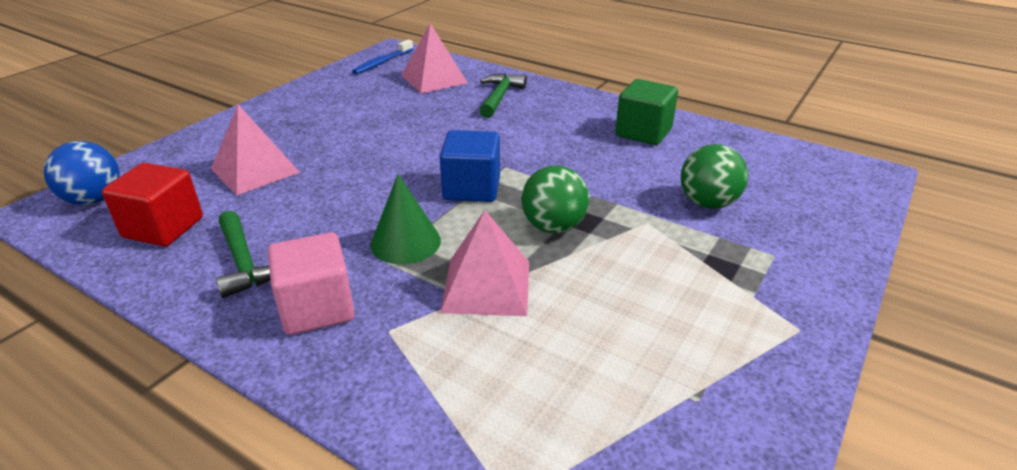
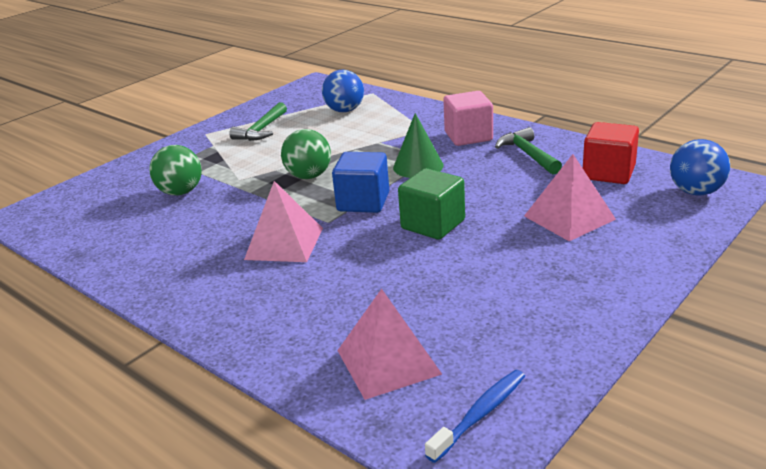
camera: 170 degrees left, 5 degrees down
(486, 286) = (366, 146): pink pyramid -> pink pyramid (284, 243)
(499, 97) = (300, 318): green hammer -> green hammer (261, 130)
(557, 408) = (345, 110): none -> blue ball
(643, 132) = (166, 258): green cube -> green cube (433, 224)

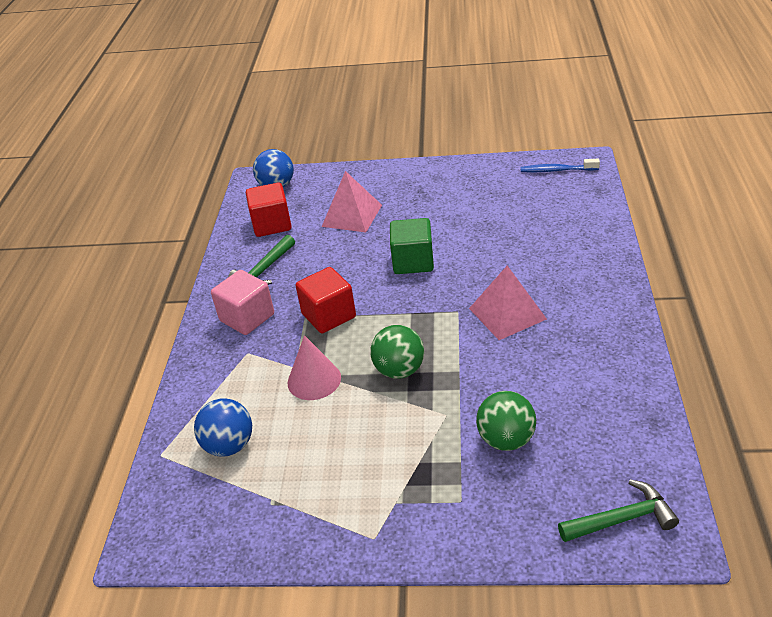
camera: 125 degrees left, 10 degrees up
(261, 130) = (327, 486): green hammer -> green hammer (622, 519)
(355, 145) = (314, 380): none -> pink cone
(363, 202) = (413, 311): blue cube -> none
(388, 361) = (559, 208): pink pyramid -> none
(418, 166) = (328, 315): green cone -> red cube

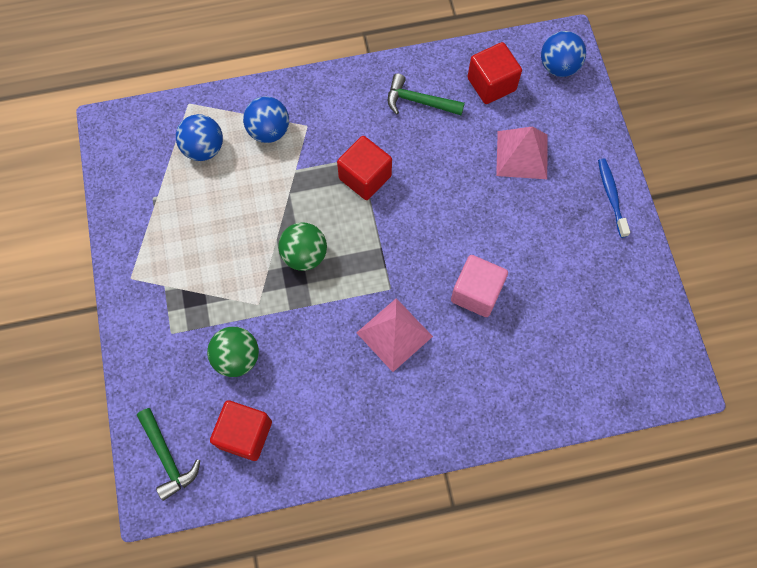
camera: 70 degrees right, 30 degrees up
(237, 384) = (269, 131): none -> blue ball
(247, 317) = (351, 110): pink cube -> pink cube (476, 293)
(314, 380) = (283, 189): pink cone -> none
(413, 262) = (456, 232): green cube -> none
(556, 170) = (655, 351): blue toothbrush -> blue toothbrush (611, 196)
(600, 441) = (245, 434): none -> red cube

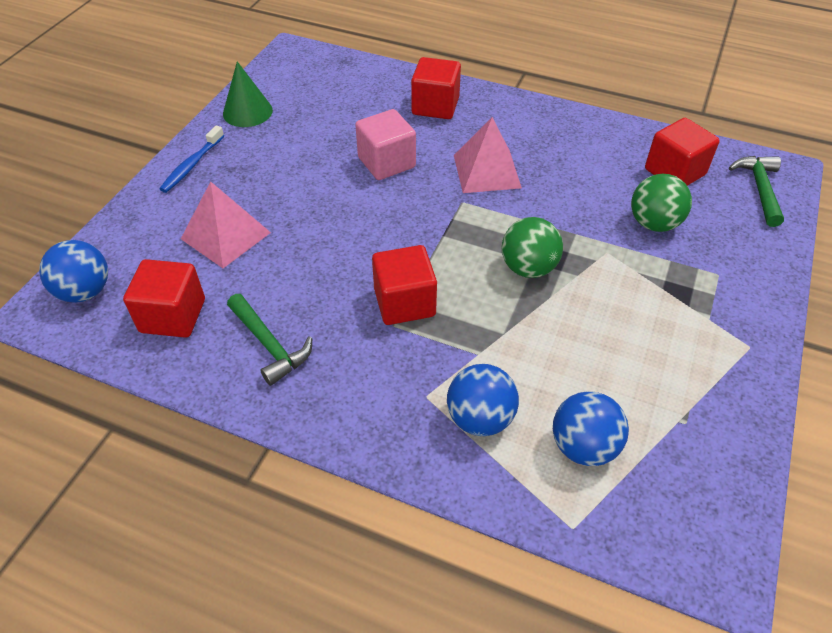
camera: 145 degrees left, 20 degrees down
(493, 390) = (435, 106): none -> red cube
(634, 277) = (247, 112): none -> green cone

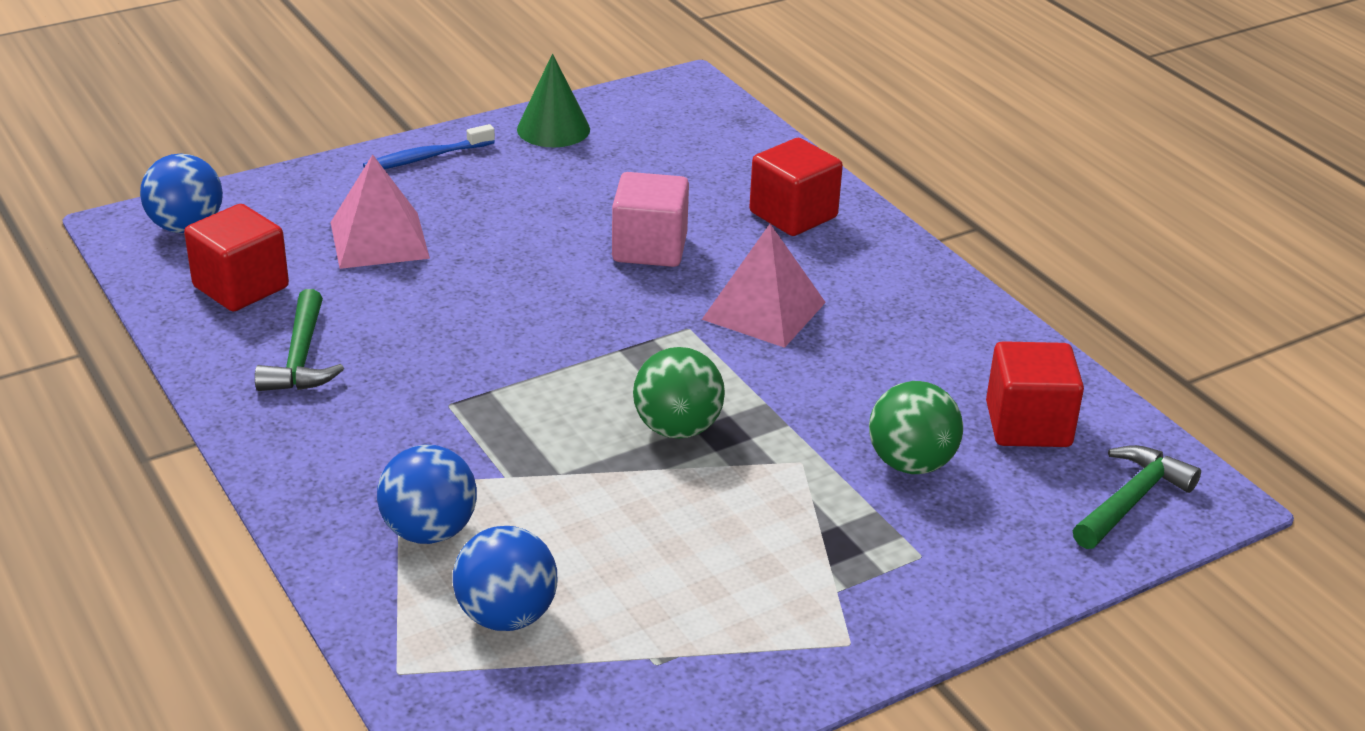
camera: 35 degrees right, 15 degrees down
(404, 302) = (488, 390): red cube -> none

